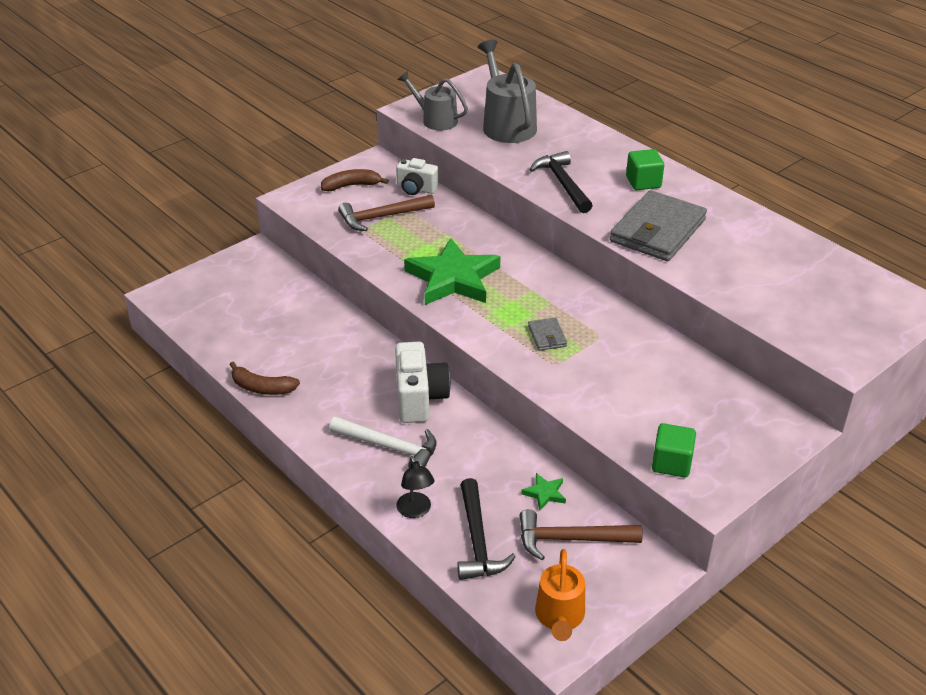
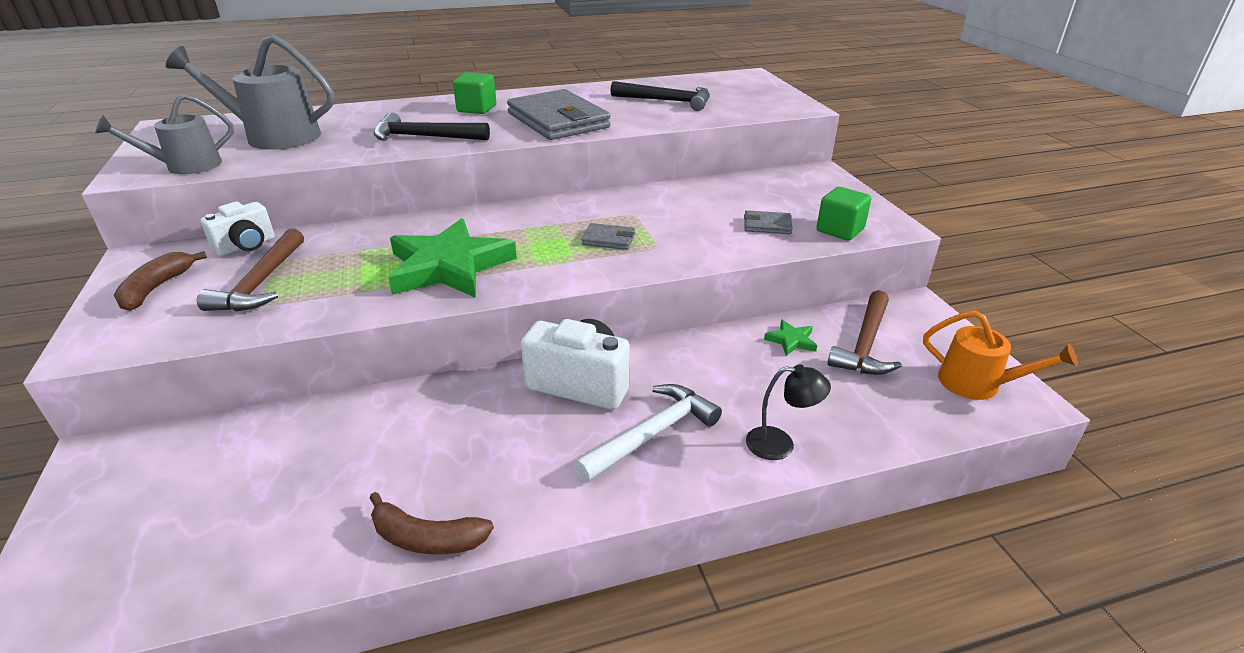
camera: 65 degrees left, 5 degrees down
(262, 388) = (427, 538): brown banana -> brown banana turned 60 degrees clockwise
(478, 540) = (848, 408): black hammer -> black hammer (667, 101)
(643, 416) = (767, 225): none -> grey wallet

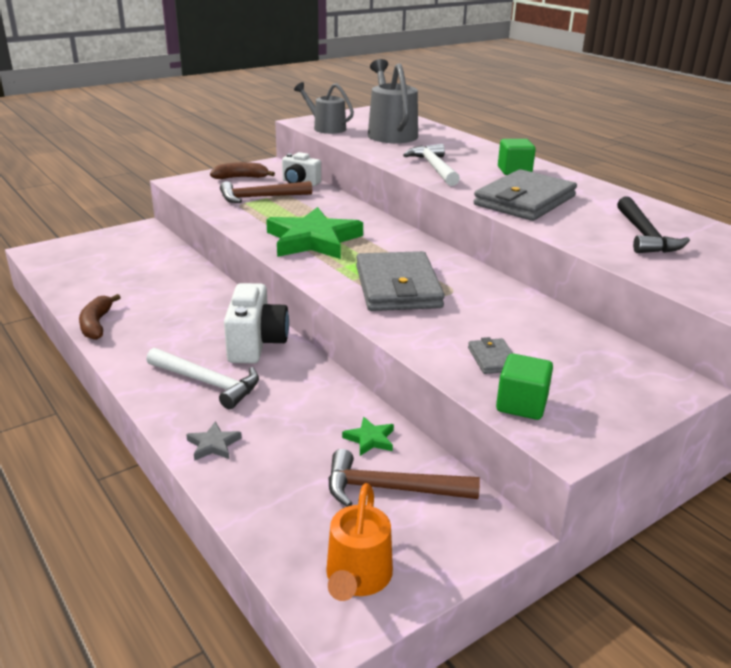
camera: 70 degrees right, 5 degrees down
(424, 137) = (434, 168): black hammer -> white hammer
(609, 239) = (397, 287): grey wallet -> grey wallet, size x2.29
(780, 444) = (213, 445): black lamp -> grey star

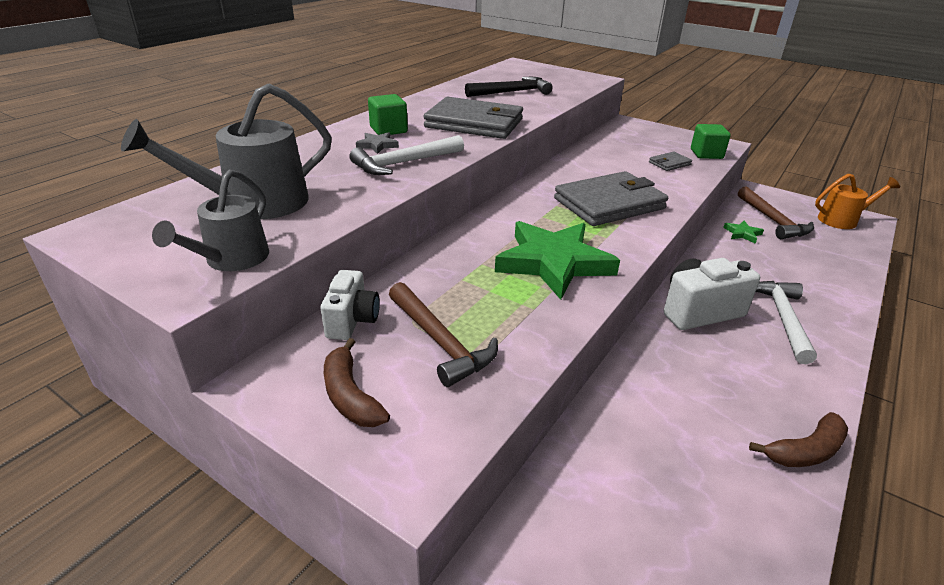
camera: 110 degrees left, 5 degrees up
(213, 445) = (836, 291): grey star -> grey star (377, 145)

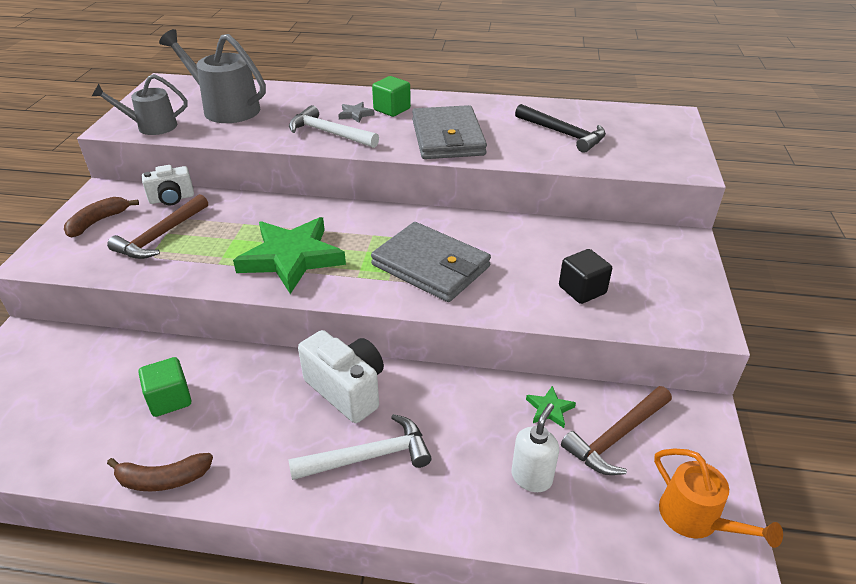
camera: 65 degrees right, 5 degrees up
(669, 163) = (582, 290): grey wallet -> black cube
(706, 154) = (649, 315): green cube -> green cube (170, 399)
(805, 451) = (163, 479): brown banana -> brown banana turned 45 degrees counterclockwise
(808, 258) = (531, 477): none -> white soap dispenser

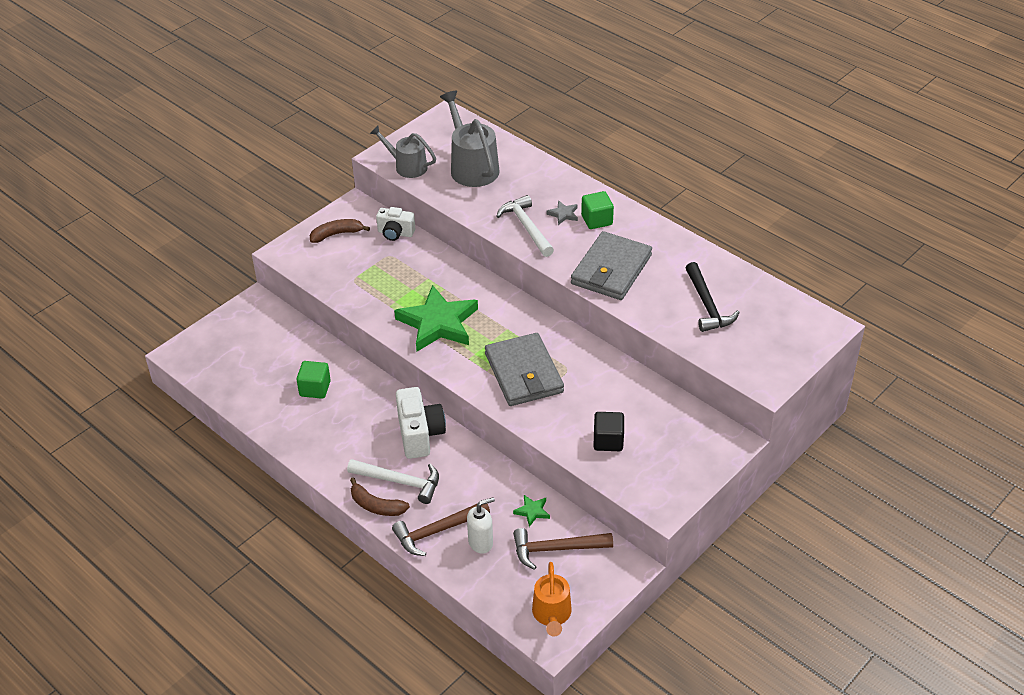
camera: 35 degrees right, 5 degrees up
(161, 236) = (368, 265): brown hammer -> brown hammer (437, 531)
(163, 479) = (283, 436): brown banana -> brown banana (376, 506)

